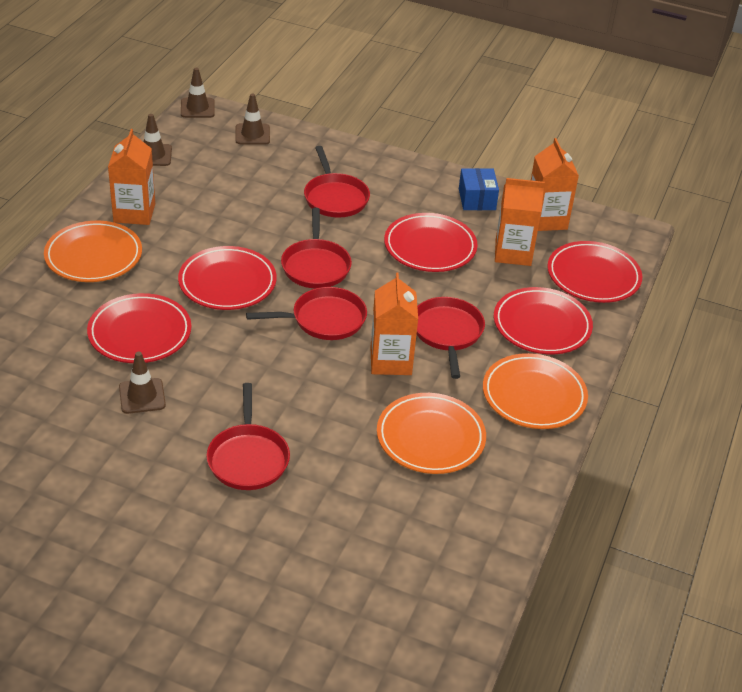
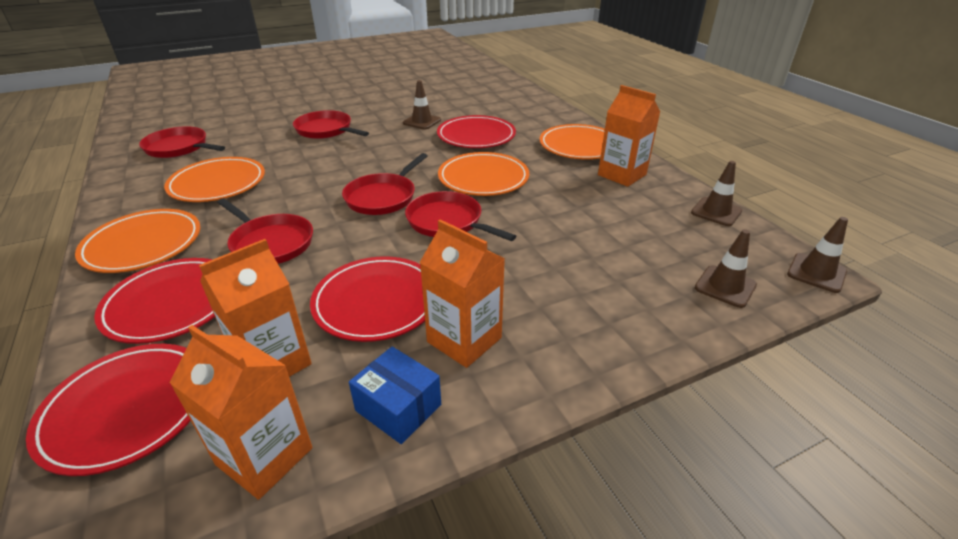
camera: 135 degrees right, 5 degrees down
(227, 282) = (483, 178): red plate -> orange plate
(335, 198) = (537, 283): red pan -> red pan (179, 148)
(391, 361) = (297, 203): orange carton -> orange carton (464, 340)

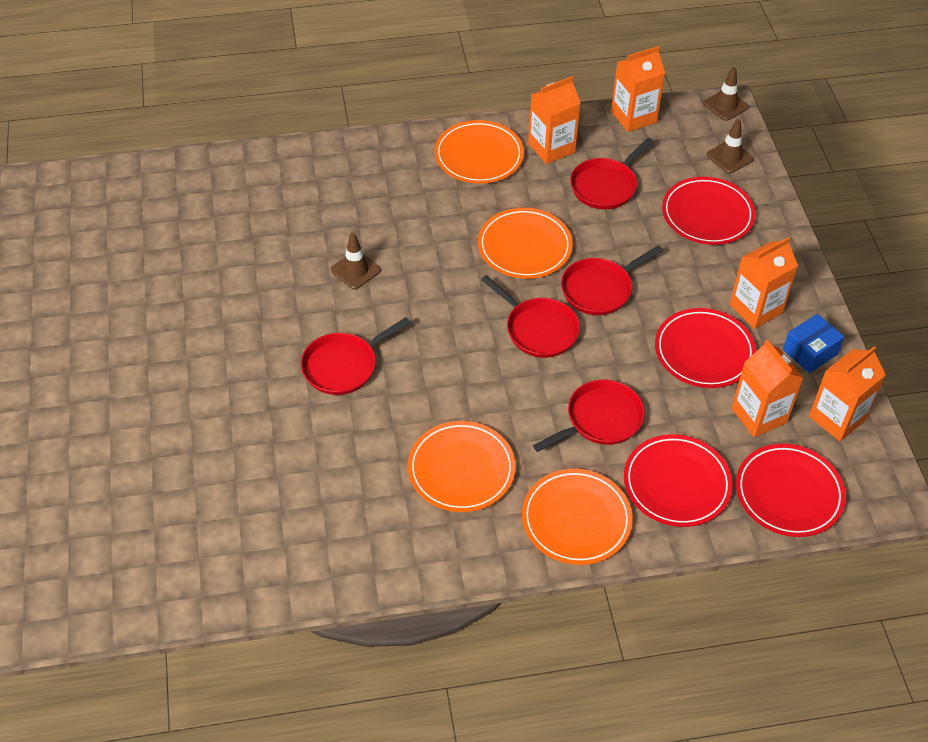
camera: 75 degrees left, 15 degrees up
(179, 148) = (339, 520): red pan -> red pan (605, 186)
(476, 136) = (420, 230): red plate -> red plate (707, 214)
(716, 212) = (633, 117): brown traffic cone -> orange carton

